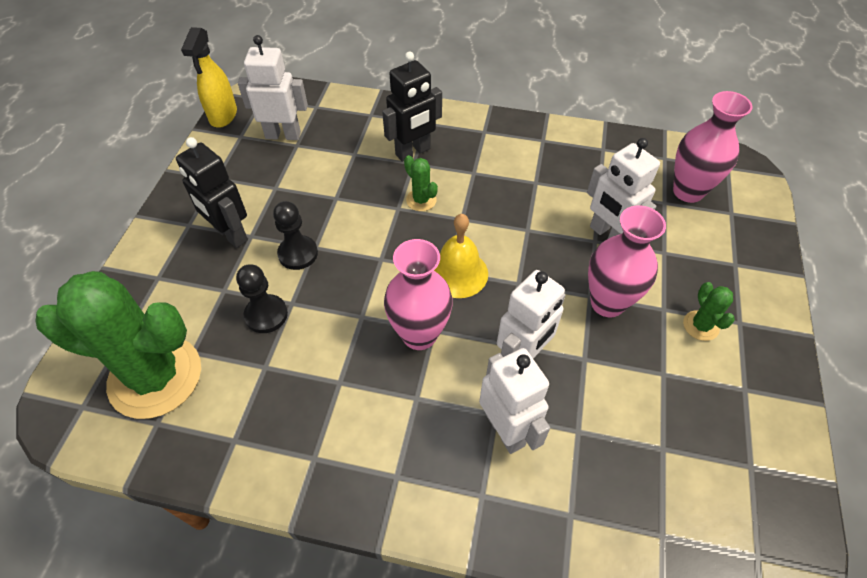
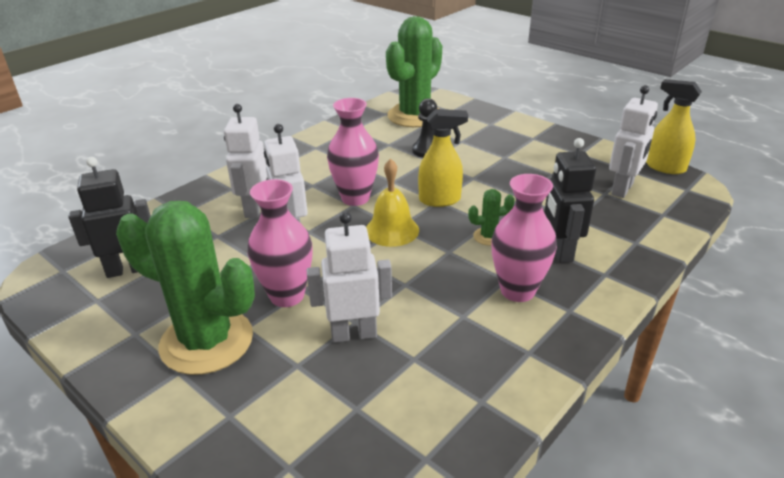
camera: 120 degrees right, 20 degrees down
(230, 234) = (511, 150): black robot -> black robot (127, 269)
(298, 254) = (472, 170): black pawn -> none
(378, 257) = (440, 200): none -> yellow spray bottle
(506, 430) = (254, 208): white robot -> white robot turned 90 degrees clockwise
(688, 191) = (354, 444): pink vase -> pink vase (517, 290)
(700, 326) = (206, 341): green cactus -> green cactus, size x2.45

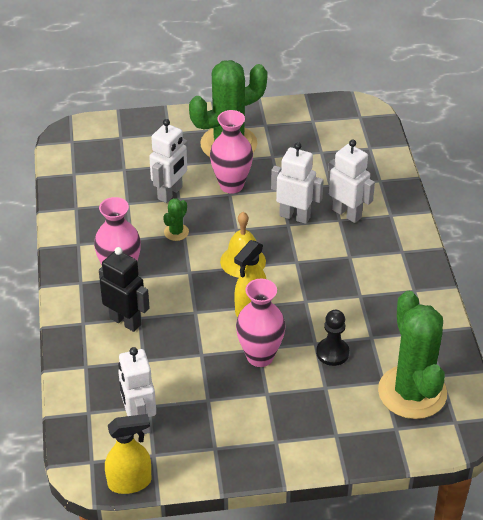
camera: 130 degrees right, 10 degrees up
(127, 269) = (332, 139): black robot -> none
(355, 198) = (304, 267): pink vase -> pink vase (260, 356)
(488, 236) = (180, 300): green cactus -> green cactus (176, 232)

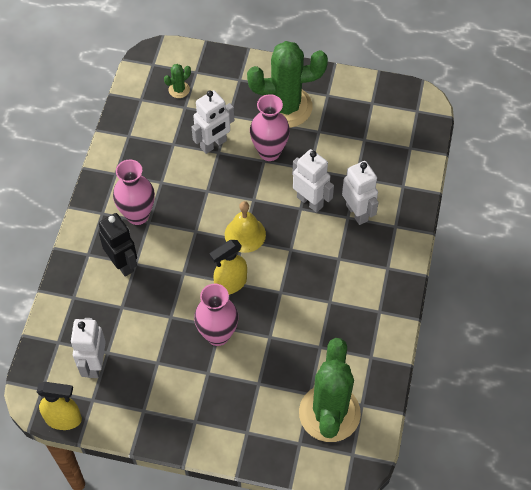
camera: 20 degrees right, 15 degrees up
(176, 232) = (201, 187): green cactus -> green cactus (179, 90)
(332, 353) = (280, 351): black pawn -> none

